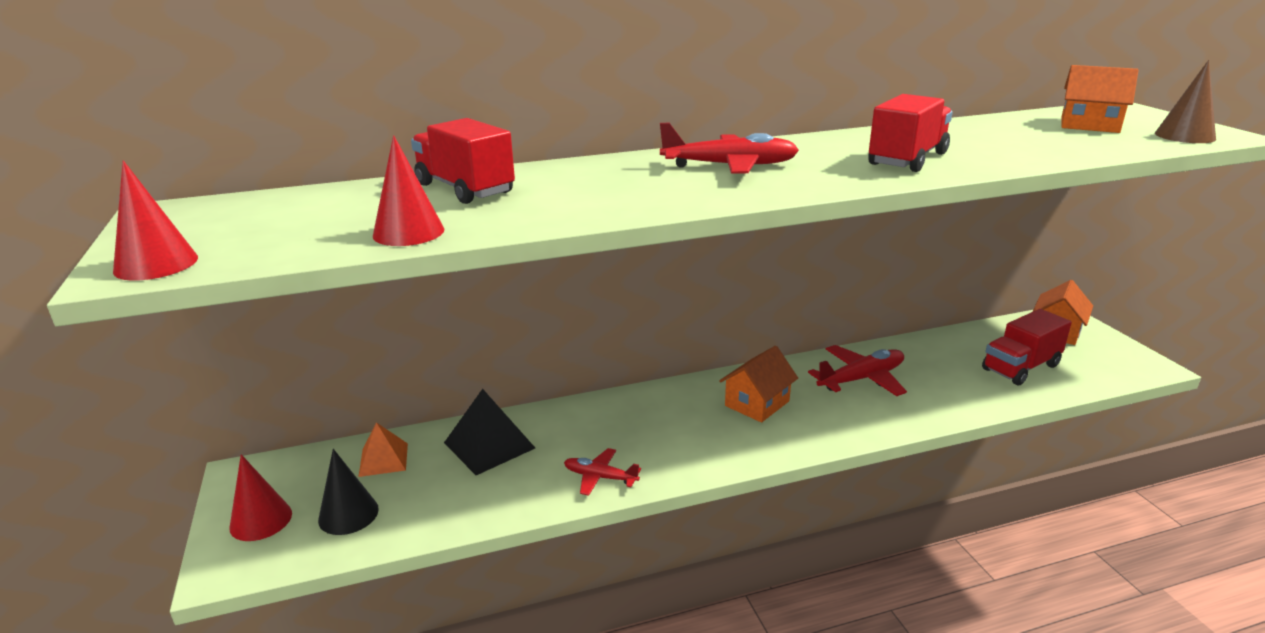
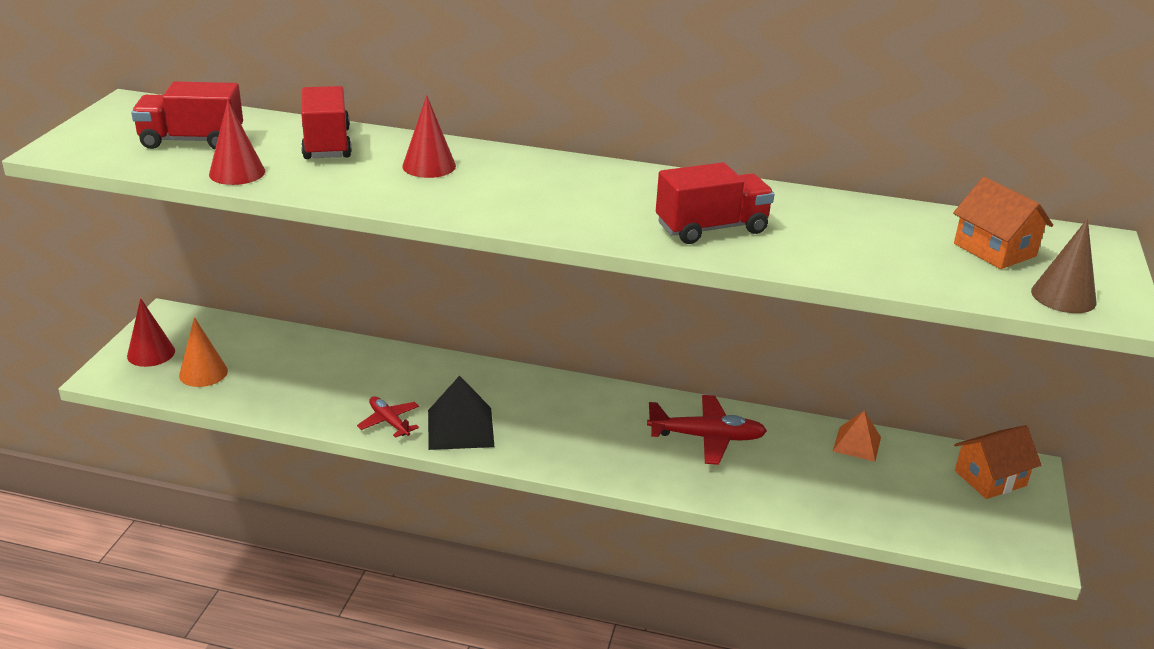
camera: 30 degrees right, 5 degrees up
(156, 264) = (78, 149): red cone -> red cone (429, 166)
(348, 514) = (203, 373): black cone -> orange cone
(383, 459) = (261, 343): orange pyramid -> orange pyramid (857, 444)
(489, 445) = (340, 363): black pyramid -> black pyramid (460, 428)
(730, 166) = (550, 185): red plane -> none
(757, 403) = (583, 418): orange house -> none
(1020, 367) = (885, 494): red truck -> red truck (192, 141)

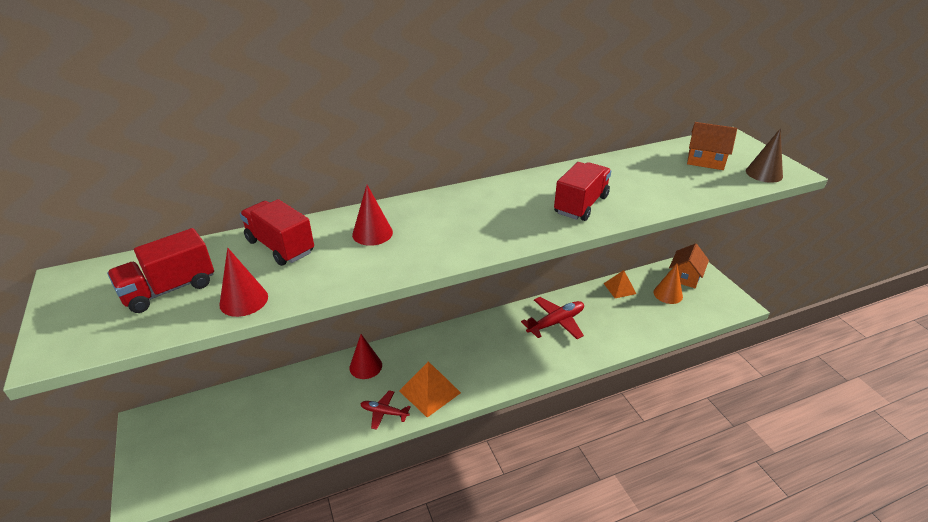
camera: 35 degrees left, 5 degrees up
(151, 353) = (161, 459): red cone -> red cone (365, 366)
(203, 373) = (219, 451): orange cone -> orange cone (668, 294)
(460, 428) = (429, 391): black pyramid -> orange pyramid

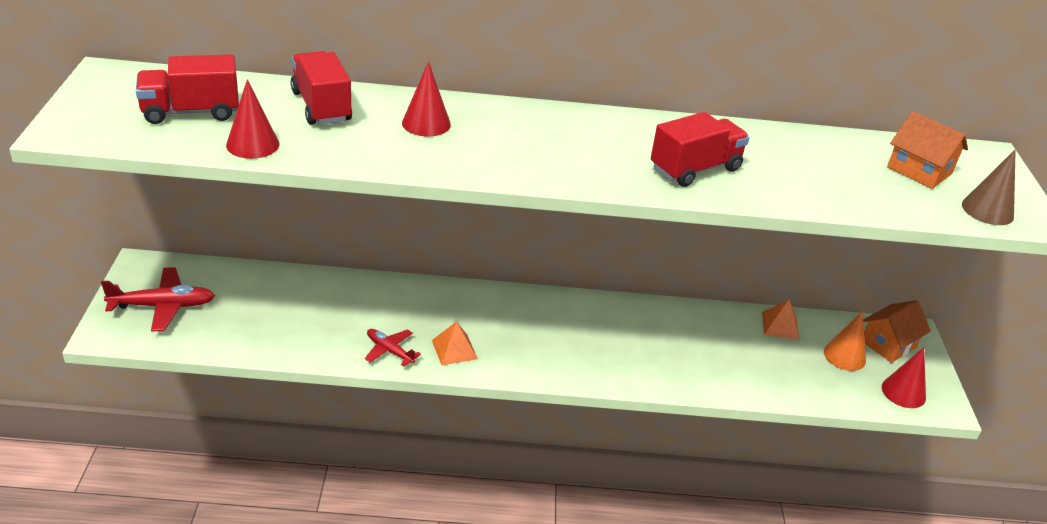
camera: 20 degrees right, 0 degrees up
(365, 366) = (398, 297): red cone -> red cone (903, 392)
(429, 391) = (454, 349): orange pyramid -> orange pyramid, size x0.66
(556, 322) = (662, 334): red plane -> red plane (163, 306)

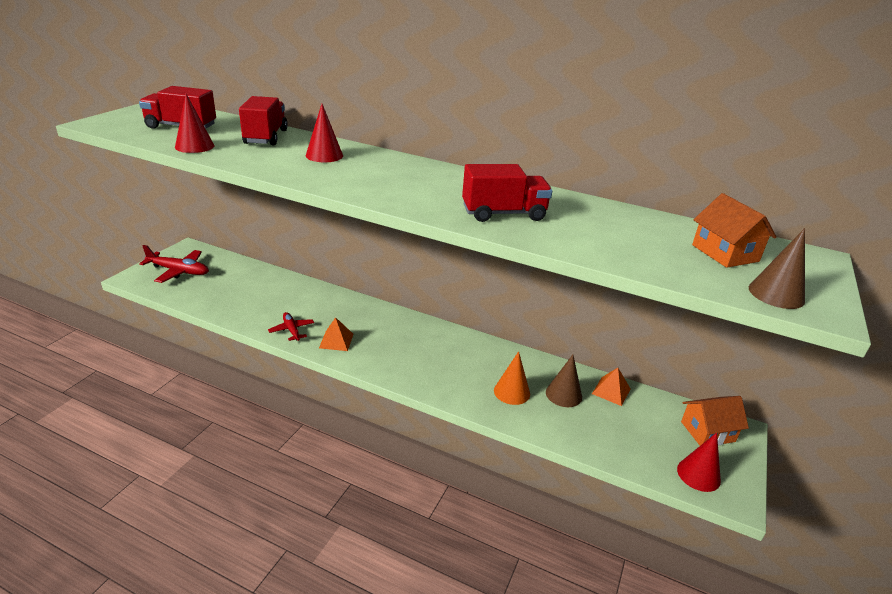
camera: 25 degrees right, 5 degrees down
(738, 343) = (563, 394): none -> brown cone
(844, 356) = (657, 429): orange cone -> orange cone (512, 392)

